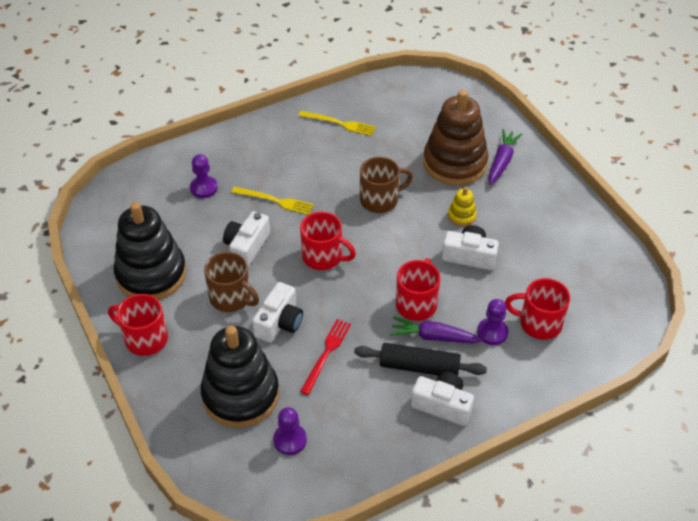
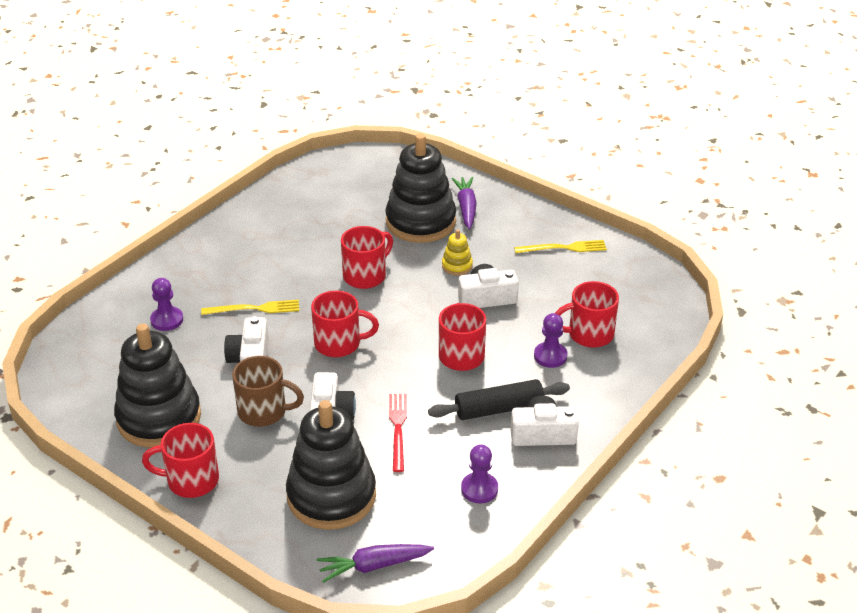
camera: 25 degrees left, 10 degrees down
(290, 440) = (410, 518): purple pawn -> purple pawn (479, 489)
(339, 123) = (279, 220): yellow fork -> yellow fork (564, 248)
(380, 200) = (366, 275): brown mug -> red mug
(434, 337) = (496, 378): purple carrot -> purple carrot (374, 566)
(455, 163) = (420, 222): brown stacking toy -> black stacking toy

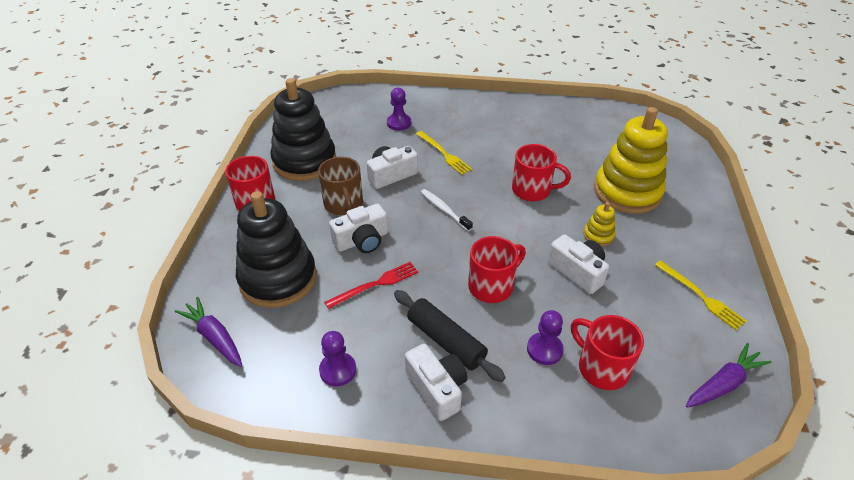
camera: 60 degrees right, 5 degrees up
(339, 344) = (444, 210): red mug -> white toothbrush
(420, 222) = (627, 191): black stacking toy -> yellow stacking toy
(466, 208) = (676, 209): purple carrot -> purple carrot (723, 383)

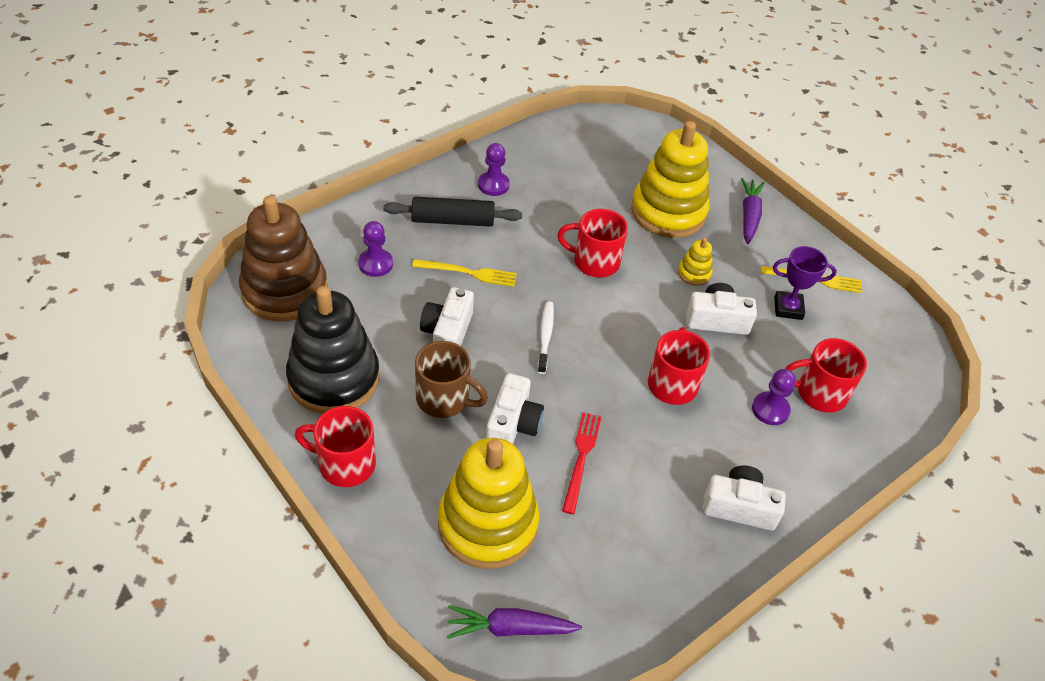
camera: 50 degrees left, 5 degrees up
(278, 278) = (487, 524): black stacking toy -> yellow stacking toy
(338, 111) = (284, 290): none -> brown stacking toy
(338, 370) = (652, 560): purple pawn -> purple pawn (493, 185)
(444, 210) = (545, 336): white toothbrush -> white toothbrush turned 90 degrees clockwise
(446, 341) = (698, 462): black rolling pin -> black rolling pin (453, 221)
(532, 190) = (594, 261): red mug -> red mug turned 135 degrees counterclockwise
(649, 299) = (788, 308): none -> purple trophy
(723, 383) = (896, 344): purple carrot -> purple carrot (749, 216)

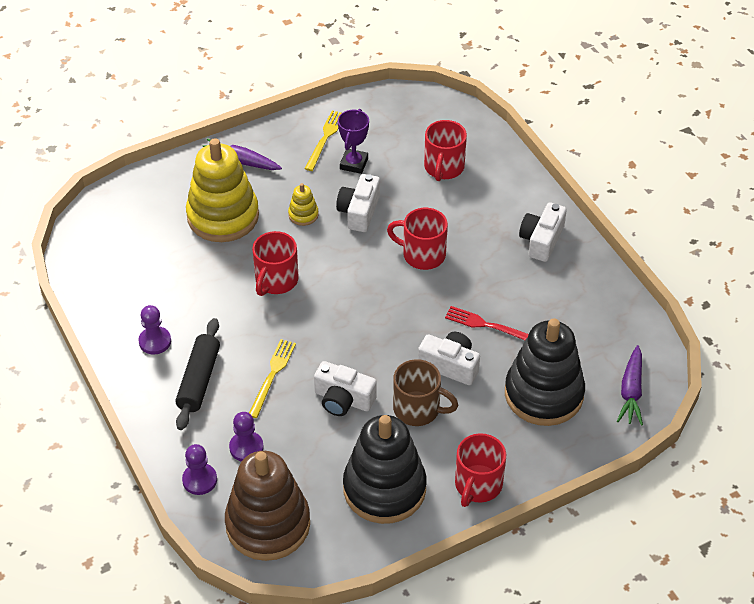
camera: 75 degrees left, 0 degrees up
(444, 399) = (418, 409): brown mug -> brown mug turned 75 degrees clockwise
(487, 524) = (543, 394): yellow stacking toy -> black stacking toy
(545, 336) = (359, 330): white toothbrush -> none
(770, 409) = (456, 201): purple pawn -> purple pawn (199, 480)

